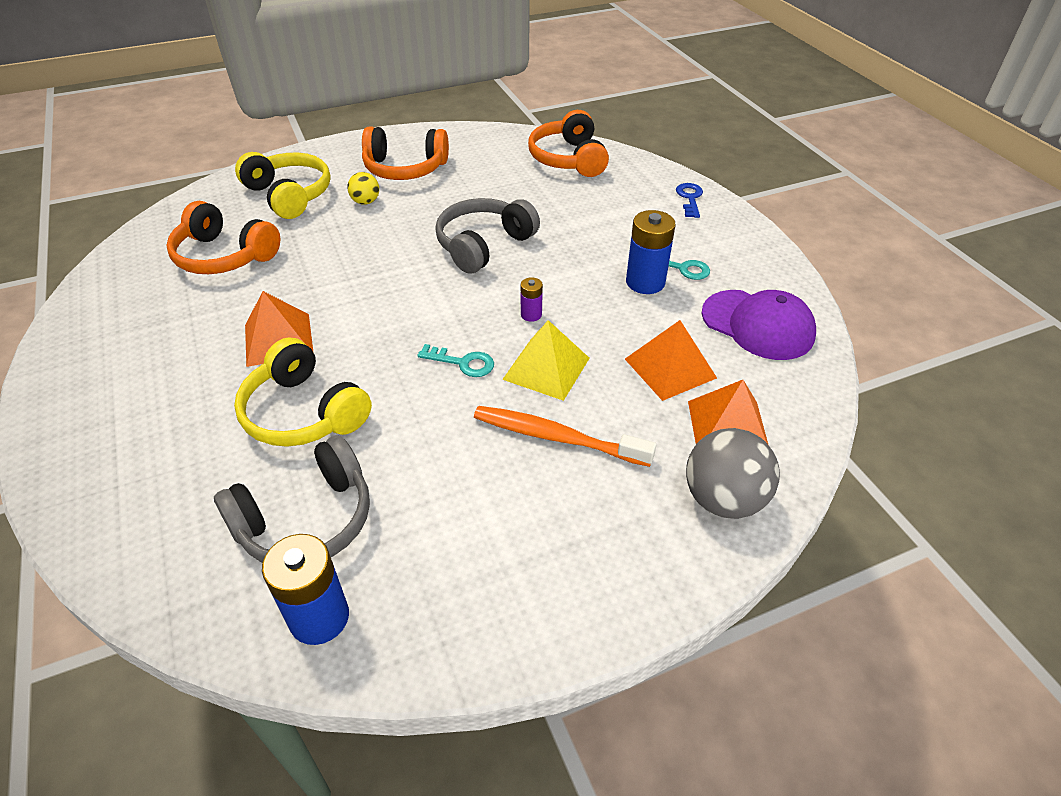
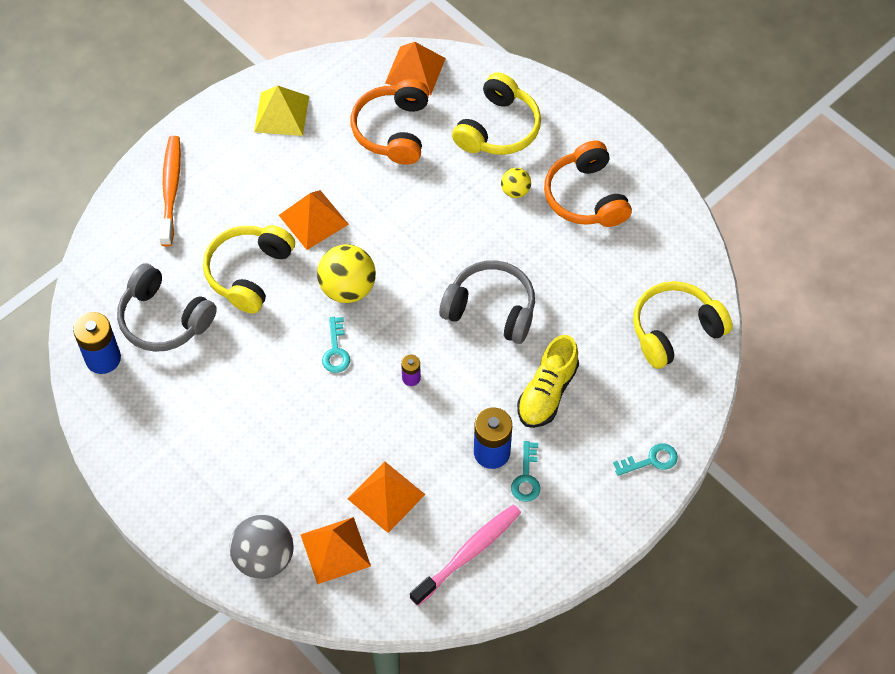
camera: 70 degrees right, 15 degrees up
(170, 226) = (415, 70): none -> orange pyramid
(389, 334) = (347, 288): none -> yellow ball
(546, 368) = (352, 409): yellow pyramid -> yellow pyramid (281, 114)
(557, 437) = (283, 438): orange toothbrush -> orange toothbrush (171, 189)
(568, 159) = (675, 330): orange headphones -> yellow headphones
(594, 235) = (547, 392): none -> yellow shoe
(690, 198) = (651, 460): blue key -> turquoise key
(758, 325) = (468, 553): purple cap -> pink toothbrush

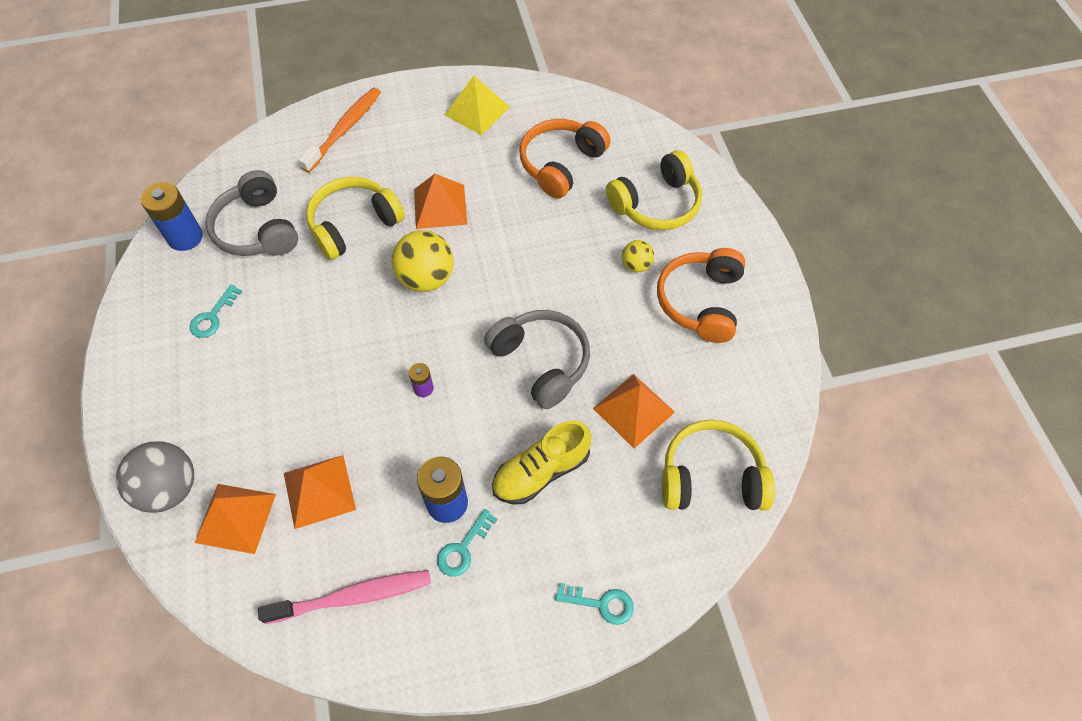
camera: 30 degrees right, 0 degrees up
(336, 350) = (376, 328): turquoise key -> turquoise key (213, 316)
(415, 70) = (614, 125): orange pyramid -> orange pyramid (634, 410)

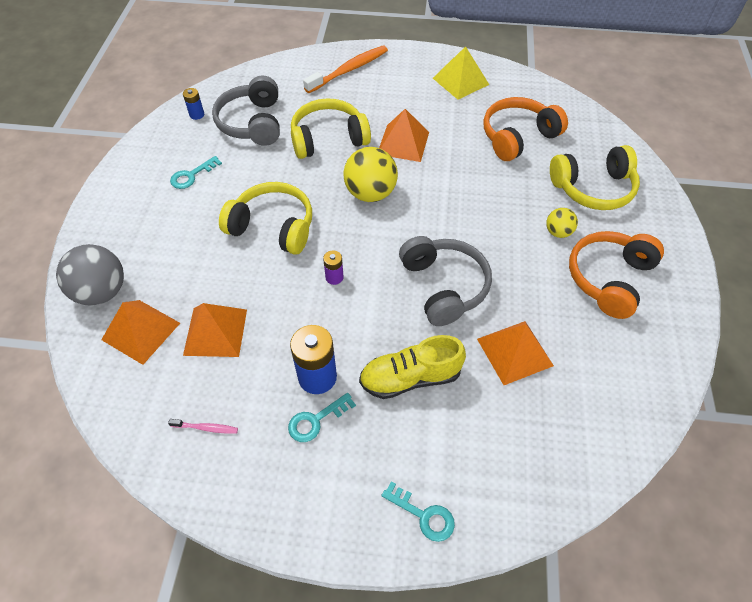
camera: 20 degrees right, 5 degrees down
(185, 237) = (197, 115): blue battery -> blue battery, size x0.52
(352, 596) = (206, 428): pink toothbrush -> pink toothbrush, size x0.44
(711, 477) = (570, 435): yellow headphones -> yellow headphones (273, 227)

